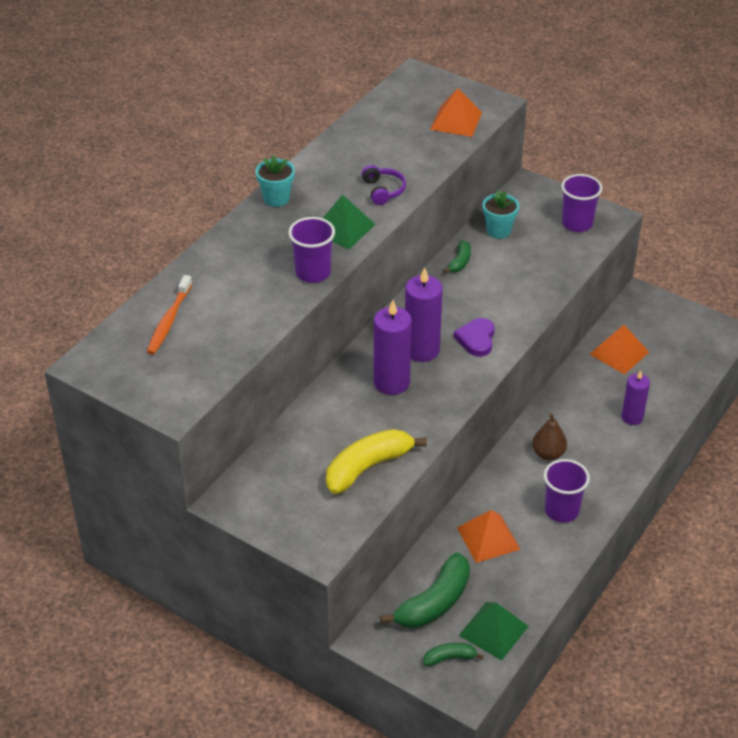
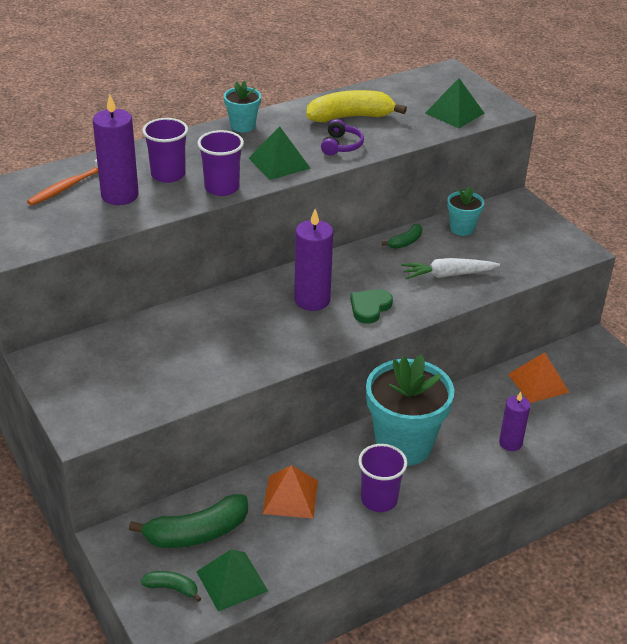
camera: 25 degrees right, 5 degrees down
(368, 467) = (183, 377): yellow banana -> yellow banana (351, 117)
(391, 382) = (263, 316): purple candle -> purple candle (120, 195)
(456, 121) = (454, 113): orange pyramid -> green pyramid
(476, 339) = (370, 307): purple heart -> green heart
(519, 282) = (447, 275): none -> white carrot
(548, 453) = (403, 445): brown pear -> turquoise flower pot
(577, 224) = (542, 245): purple cup -> purple cup (168, 175)

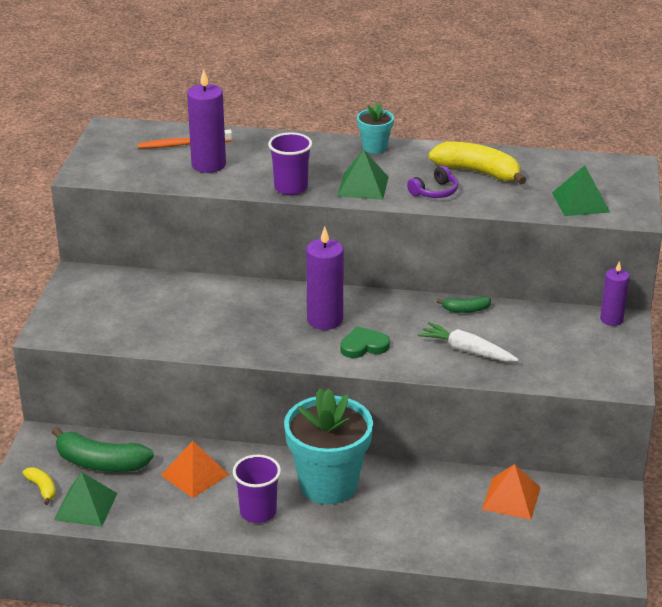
camera: 40 degrees right, 5 degrees down
(168, 175) = (264, 163): purple cup -> none
(172, 588) = (42, 488): green banana -> yellow banana
(462, 229) = (534, 320): turquoise flower pot -> none
(510, 443) = (421, 530): purple candle -> purple candle (611, 319)

